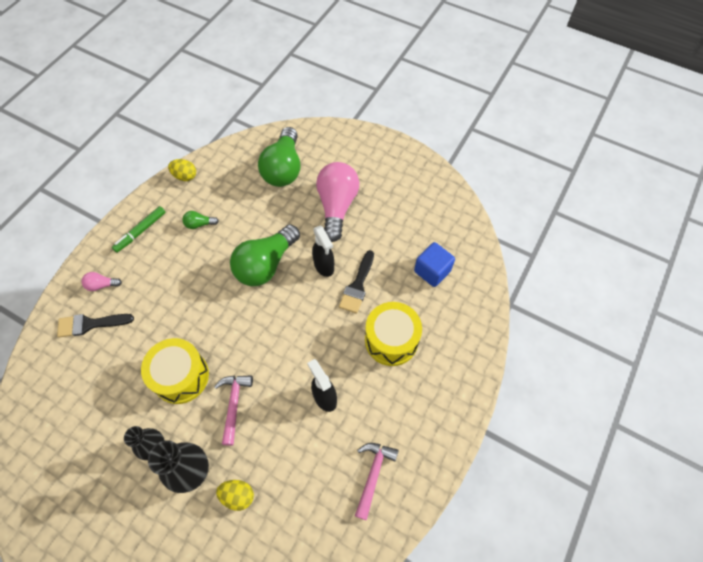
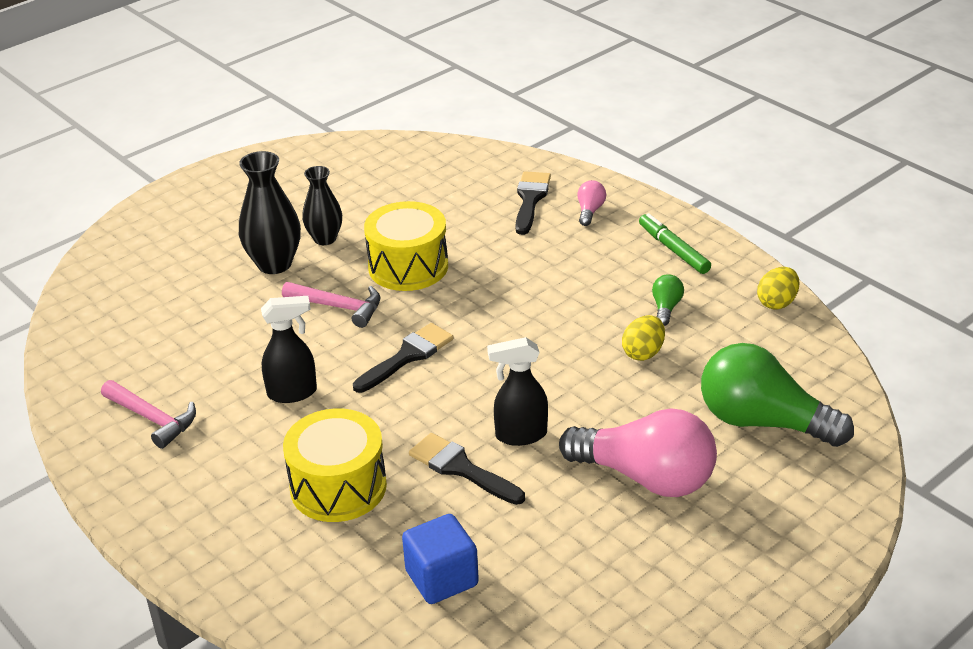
camera: 110 degrees right, 25 degrees down
(238, 496) = (218, 296): yellow egg -> yellow egg (643, 353)
(266, 264) = (554, 368): green light bulb -> none
(274, 344) = (407, 356): none -> black brush

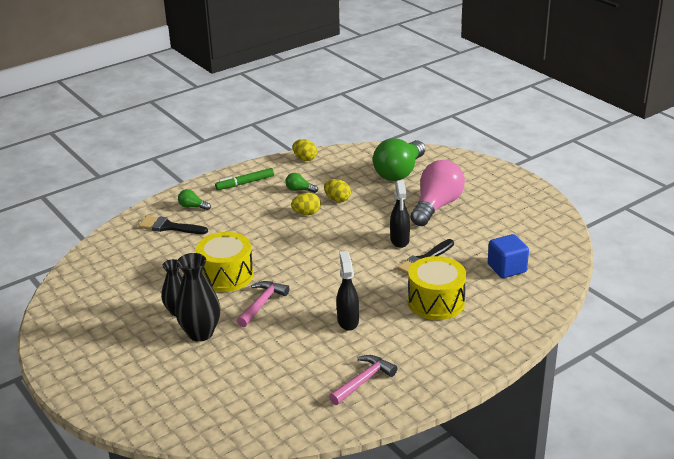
camera: 85 degrees left, 5 degrees down
(407, 356) = (321, 277): black brush -> none
(590, 211) = (192, 207): pink light bulb -> green light bulb
(591, 323) = (306, 213): none -> yellow egg

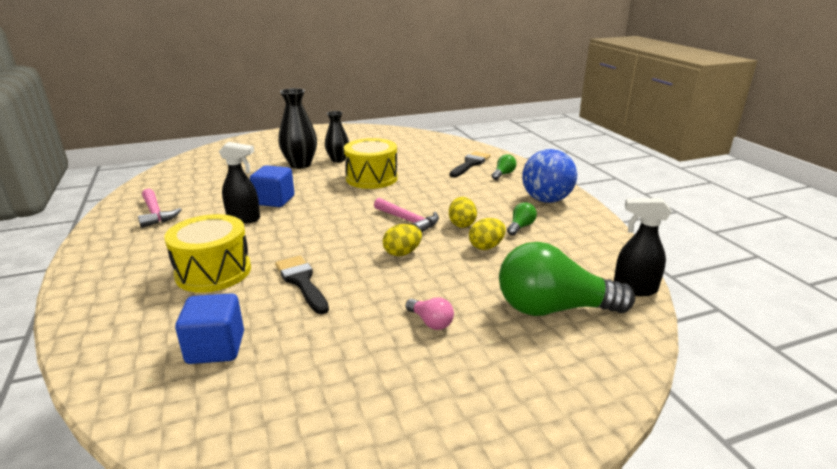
camera: 105 degrees right, 5 degrees down
(245, 183) = (546, 200): green marker -> blue ball
(262, 304) = (314, 187): pink hammer -> pink hammer (408, 221)
(302, 318) = (274, 200): none -> blue cube
(305, 159) = (607, 240): yellow egg -> yellow egg (402, 253)
(399, 172) = (553, 309): green light bulb -> green light bulb turned 45 degrees counterclockwise
(399, 241) = (360, 272): black spray bottle -> black spray bottle (634, 289)
(436, 206) = (431, 322): pink light bulb -> pink light bulb, size x0.42

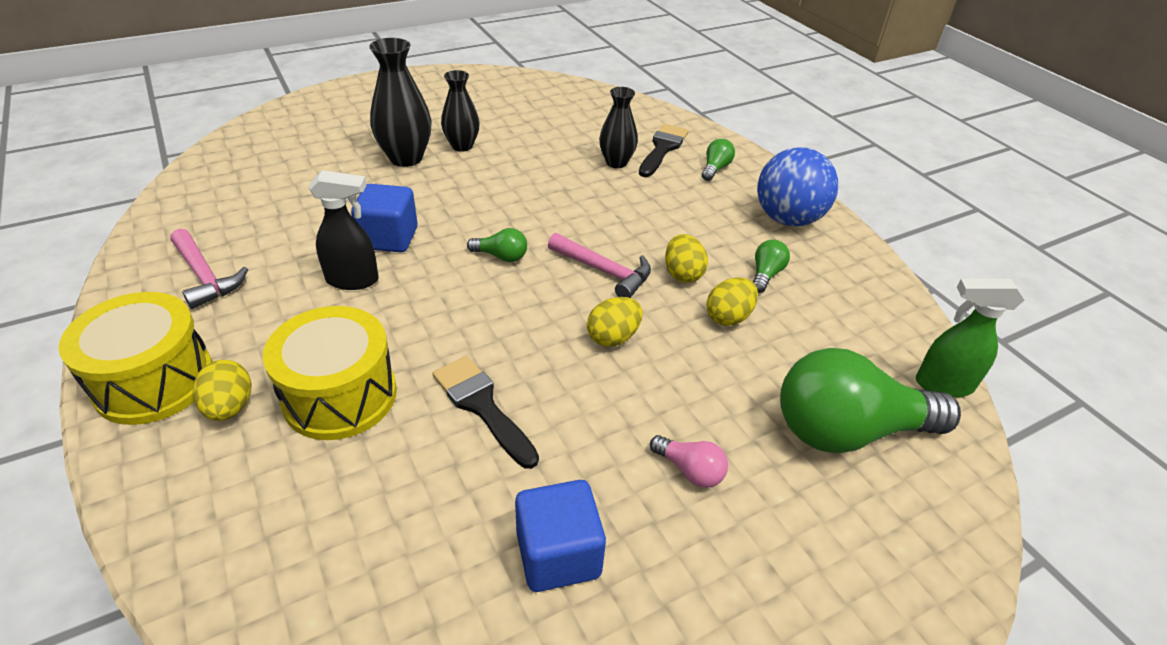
camera: 10 degrees left, 15 degrees up
(144, 273) = (230, 407): none -> yellow egg
(216, 348) = (393, 550): blue cube -> blue cube (558, 554)
(343, 211) = (501, 256): none -> green light bulb
(371, 178) = (525, 184): yellow drum -> yellow drum (154, 381)
(436, 170) = (616, 162): none -> black vase
(634, 289) = (942, 385): black spray bottle -> green spray bottle

